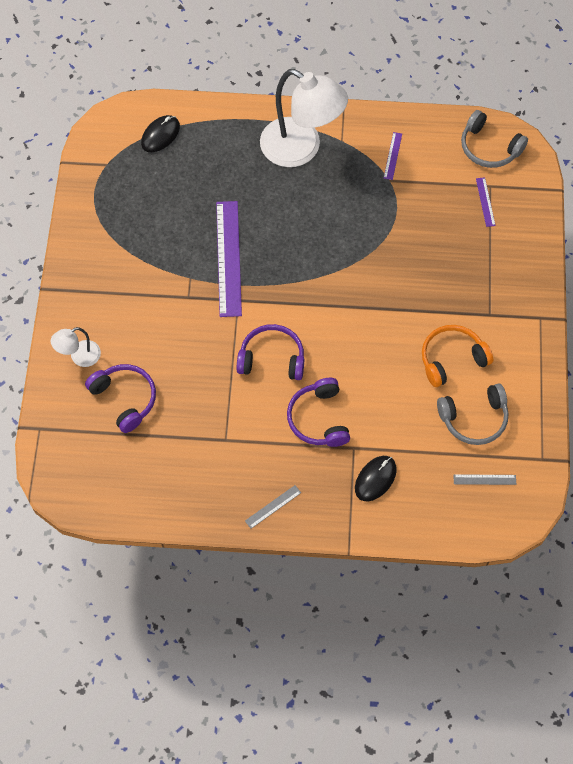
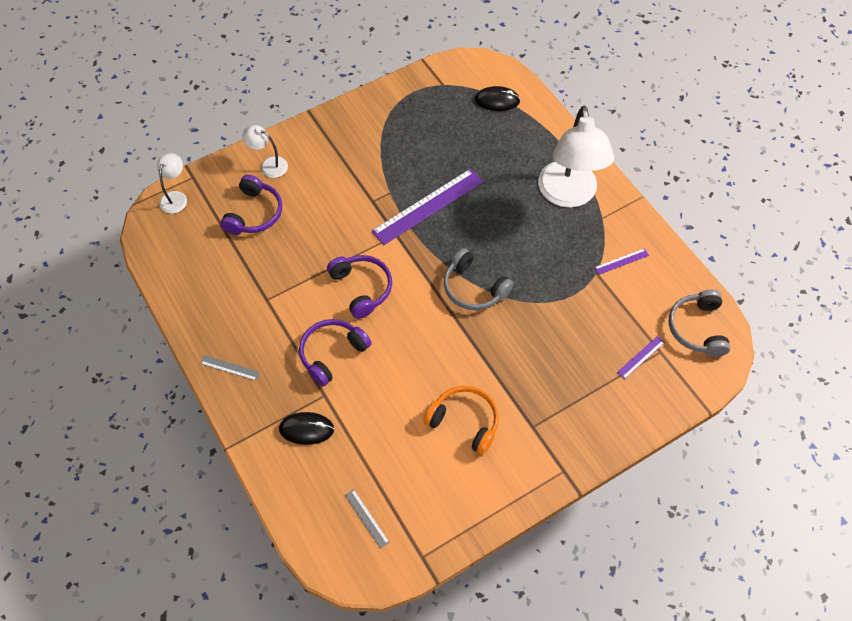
camera: 55 degrees right, 5 degrees down
(52, 455) = (176, 197): none -> white lamp
(474, 419) = (420, 474): grey headphones -> grey headphones (473, 288)

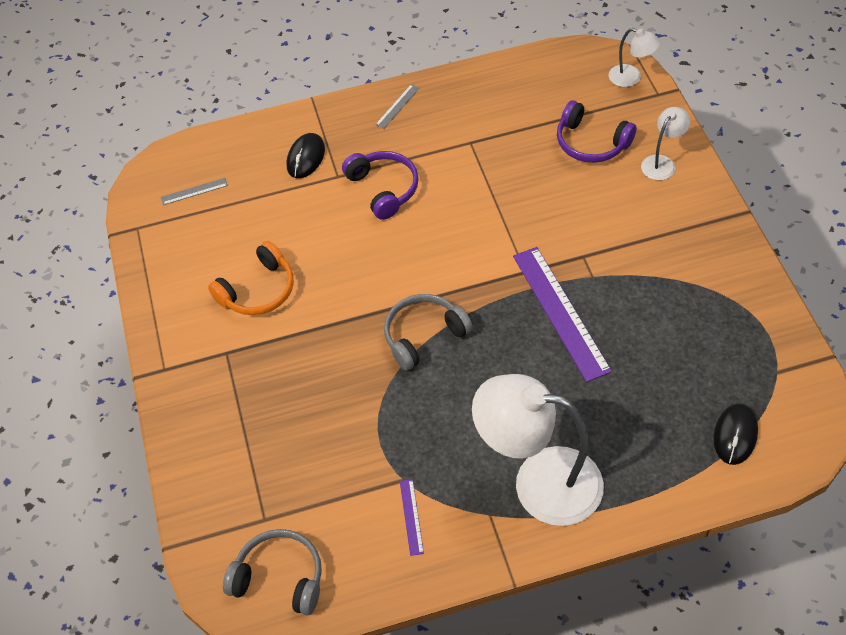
camera: 110 degrees right, 5 degrees down
(362, 288) = (458, 227): purple headphones -> none
(641, 357) = (265, 493): purple ruler -> none

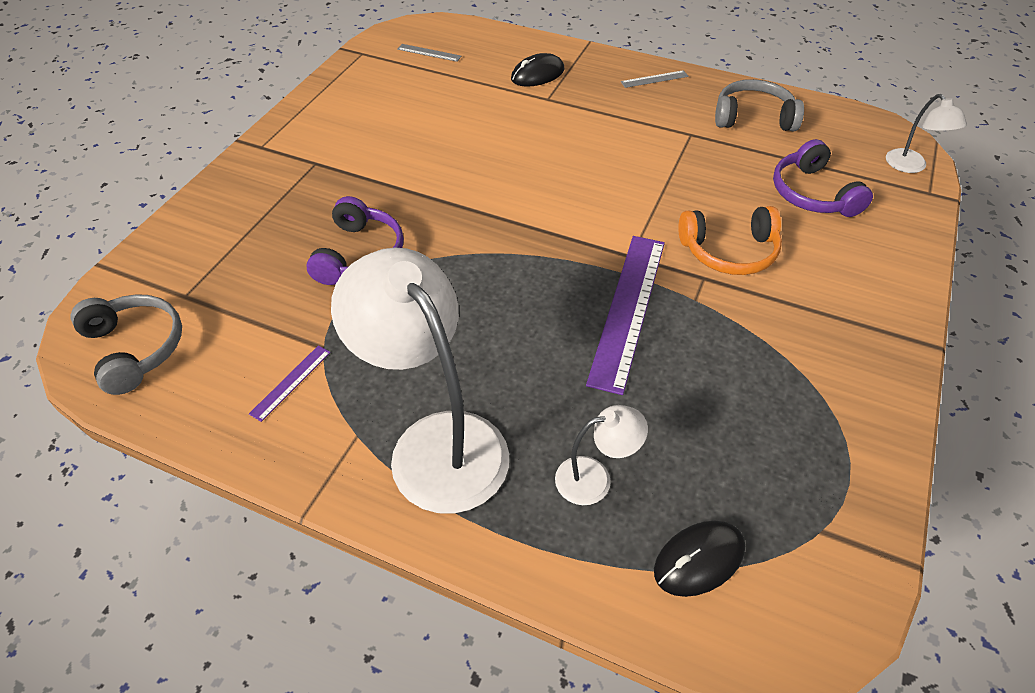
camera: 35 degrees right, 5 degrees down
(258, 290) = (391, 137): orange headphones -> orange headphones (729, 252)
(384, 189) = (575, 126): purple headphones -> purple headphones (360, 254)
(423, 335) = (479, 247): grey headphones -> grey headphones (753, 117)
(662, 163) = (876, 249): white lamp -> white lamp (595, 478)

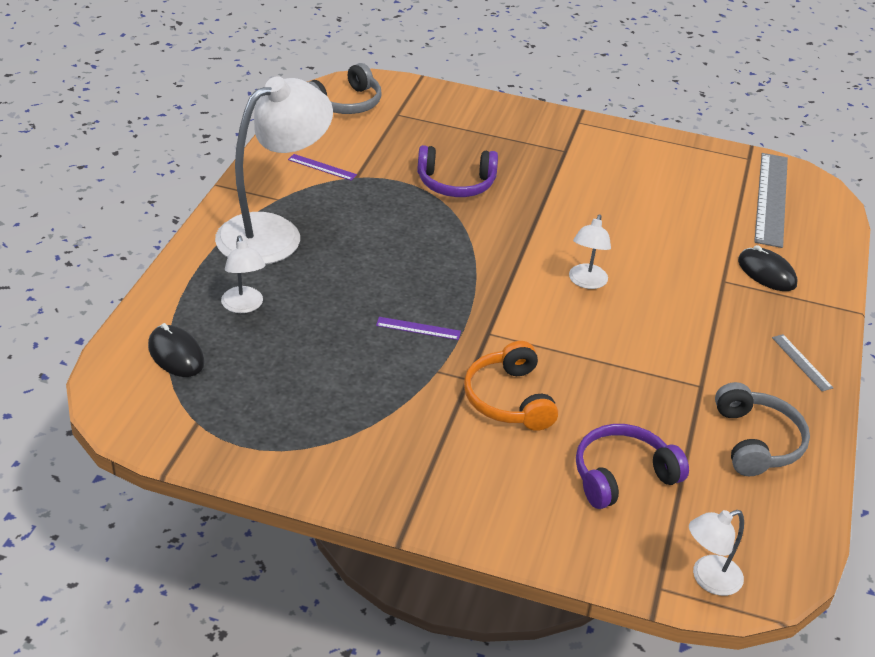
camera: 80 degrees right, 10 degrees down
(429, 53) = (771, 198): grey ruler -> grey ruler, size x2.26
(549, 179) = (586, 282): none -> white lamp
(628, 309) = (418, 328): purple ruler -> purple ruler, size x0.44

